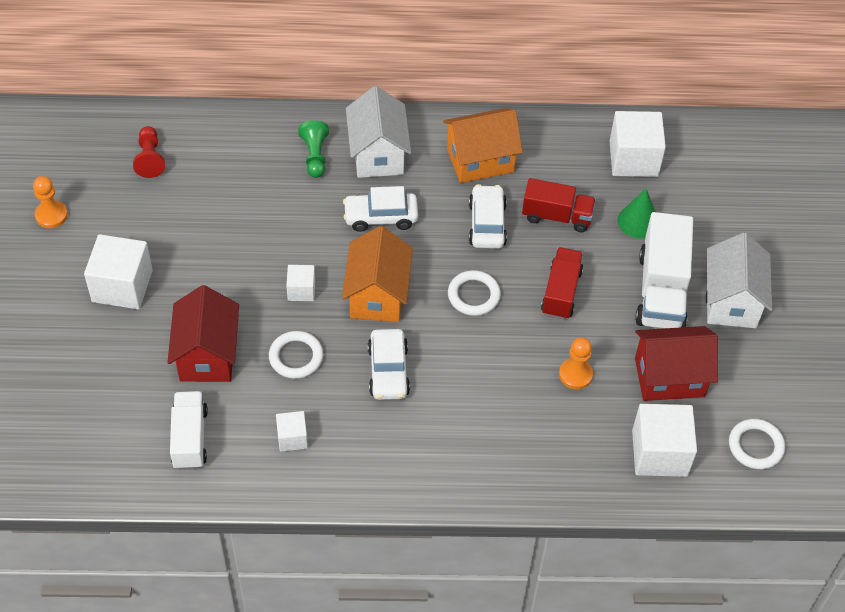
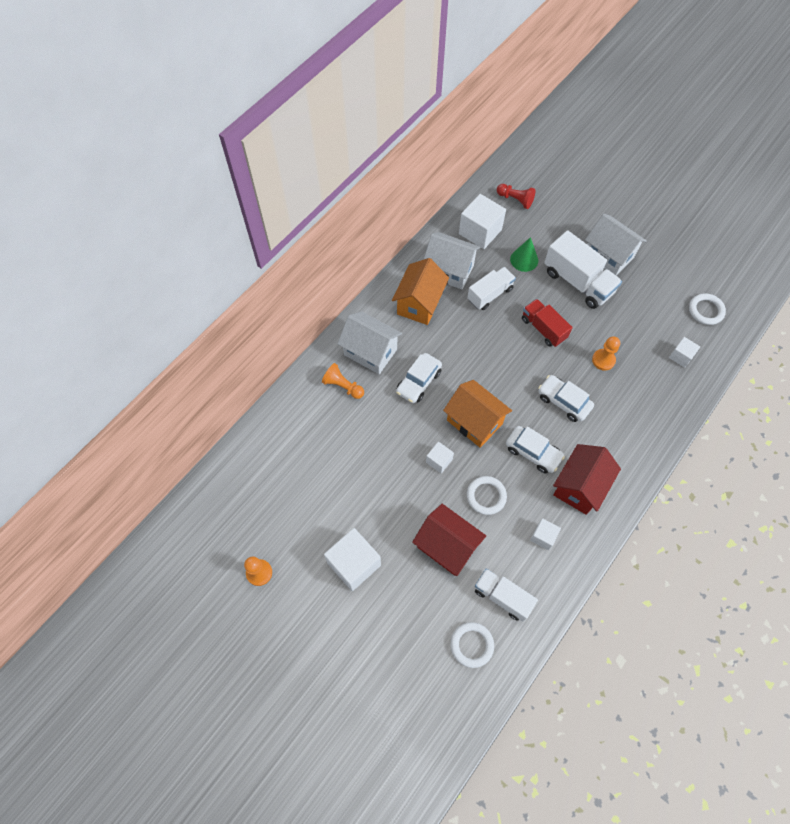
camera: 50 degrees left, 10 degrees up
(150, 159) = (263, 481): red pawn -> red pawn (515, 200)
(315, 156) = (343, 386): green pawn -> orange pawn
(473, 295) = (513, 372): white ring -> white ring (471, 645)
(487, 224) = (468, 331): white car -> white car (563, 401)
(551, 161) = (449, 270): none -> white house
(557, 216) = (490, 294): red truck -> white truck
(659, 453) = (681, 356): white cube -> white cube, size x0.53
(669, 377) = (636, 318): red house -> red house (580, 486)

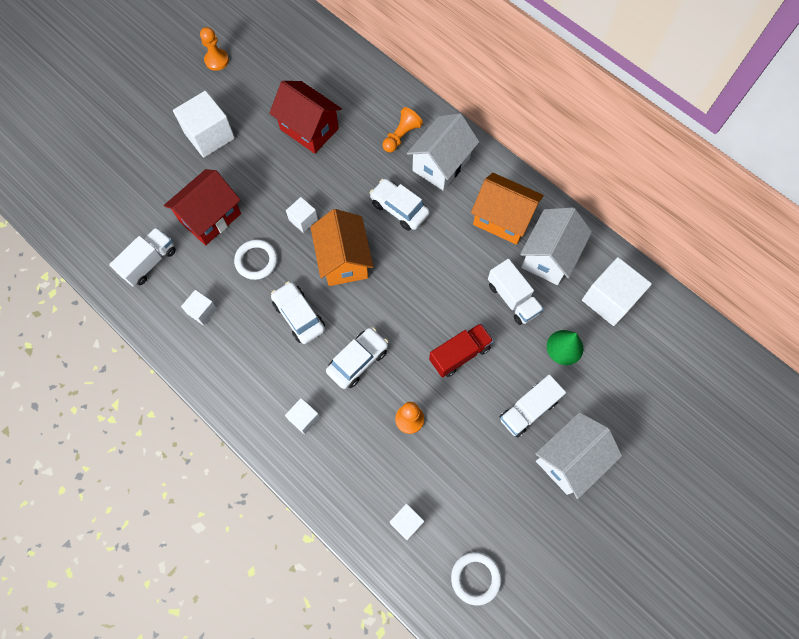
camera: 95 degrees right, 5 degrees up
(471, 645) = (111, 229): white ring -> none
(474, 422) = (344, 260): orange house -> orange house turned 60 degrees counterclockwise
(515, 200) = (664, 351): red pawn -> none
(533, 452) = (299, 316): white car -> white car turned 105 degrees clockwise
(578, 282) = (528, 410): white truck -> white truck, size x0.65
(580, 486) = (251, 359): red house -> red house (309, 129)
(620, 437) = (304, 418): none -> white cube

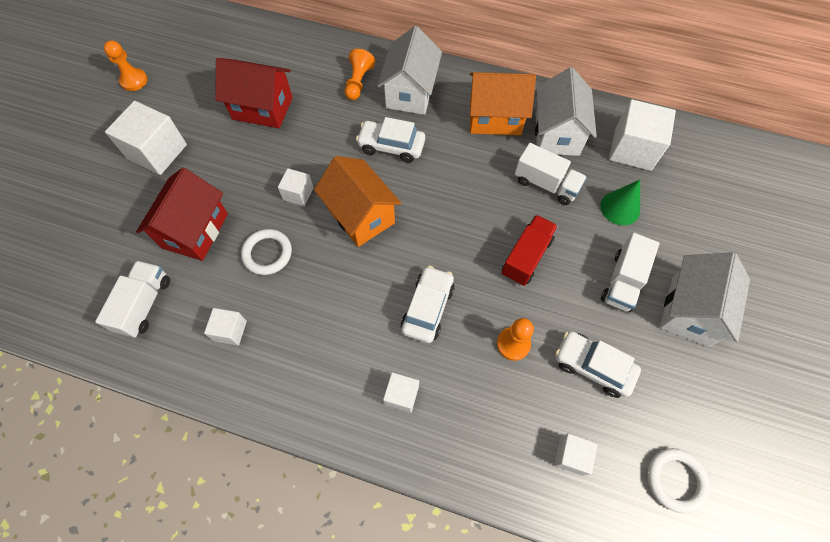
camera: 25 degrees left, 5 degrees down
(299, 316) = (341, 290): white car -> white car (592, 366)

